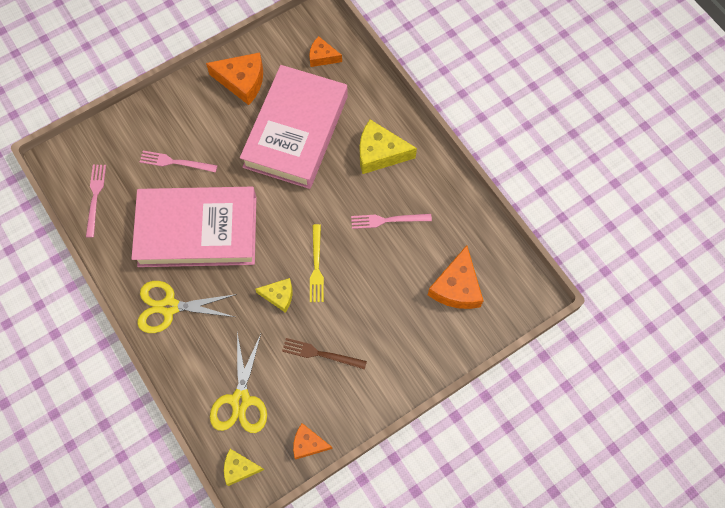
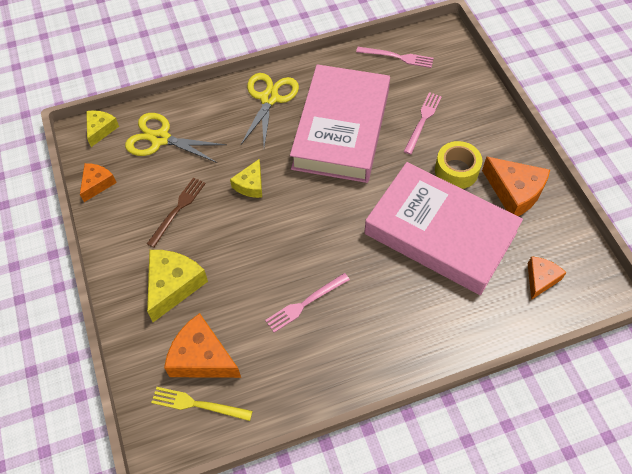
camera: 105 degrees right, 10 degrees down
(228, 127) = (456, 171): none -> yellow tape
(242, 81) = (514, 192): orange cheese -> orange cheese turned 75 degrees counterclockwise
(316, 266) = (272, 223): yellow fork -> yellow fork (198, 404)
(380, 153) = (394, 314): yellow cheese -> yellow cheese (173, 285)
(387, 220) = (305, 303): pink fork -> pink fork turned 135 degrees counterclockwise

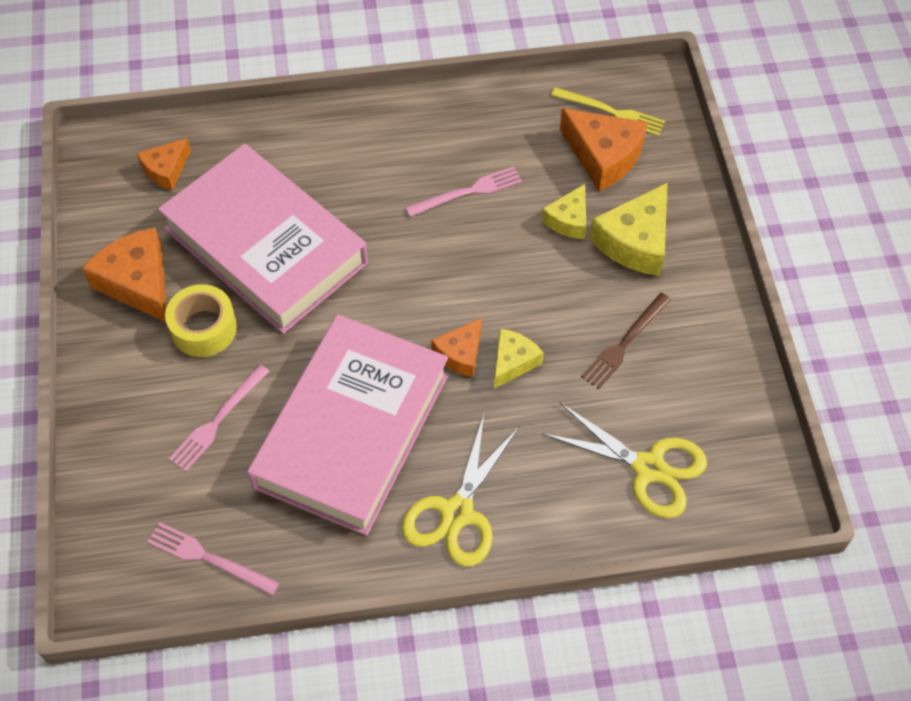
camera: 170 degrees left, 0 degrees up
(97, 184) = (748, 406): orange cheese -> orange cheese (460, 353)
(100, 129) = (749, 505): yellow cheese -> yellow cheese (568, 220)

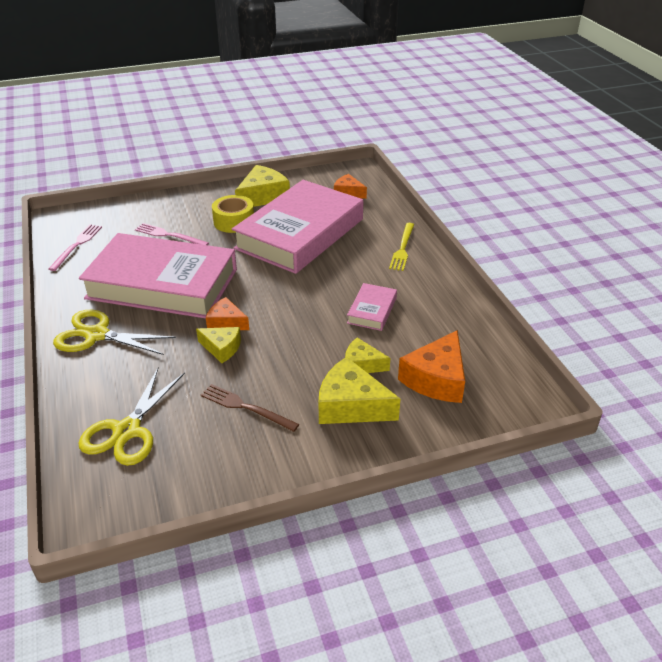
camera: 80 degrees right, 20 degrees down
(138, 282) = (263, 196): orange cheese -> yellow cheese
(468, 192) = (372, 310): pink fork -> pink book
(611, 112) = (487, 380): yellow fork -> yellow fork (402, 248)

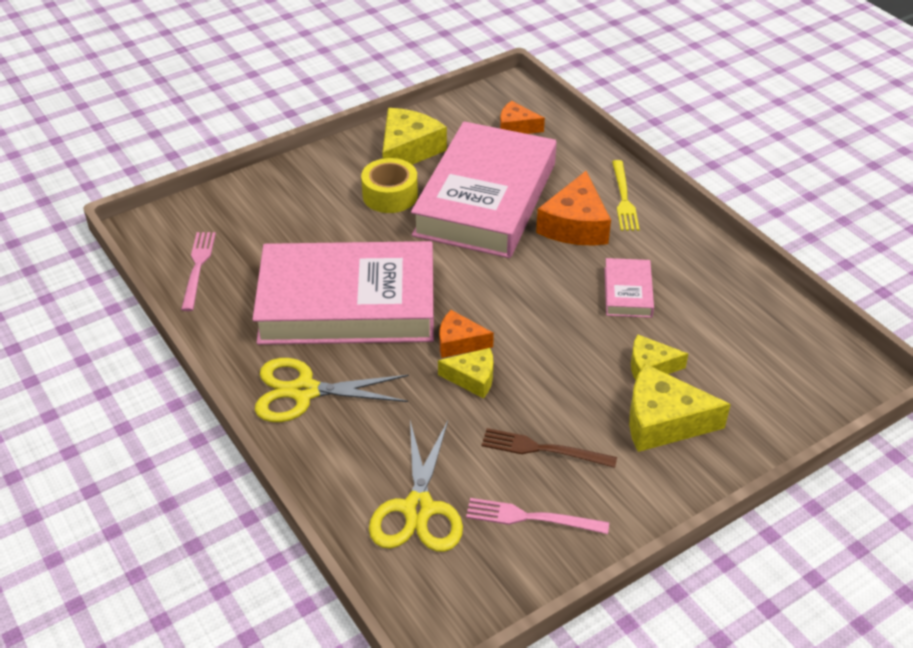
camera: 15 degrees left, 5 degrees up
(169, 235) = (315, 230): pink fork -> pink fork (531, 518)
(436, 379) = (743, 368): orange cheese -> orange cheese (575, 225)

